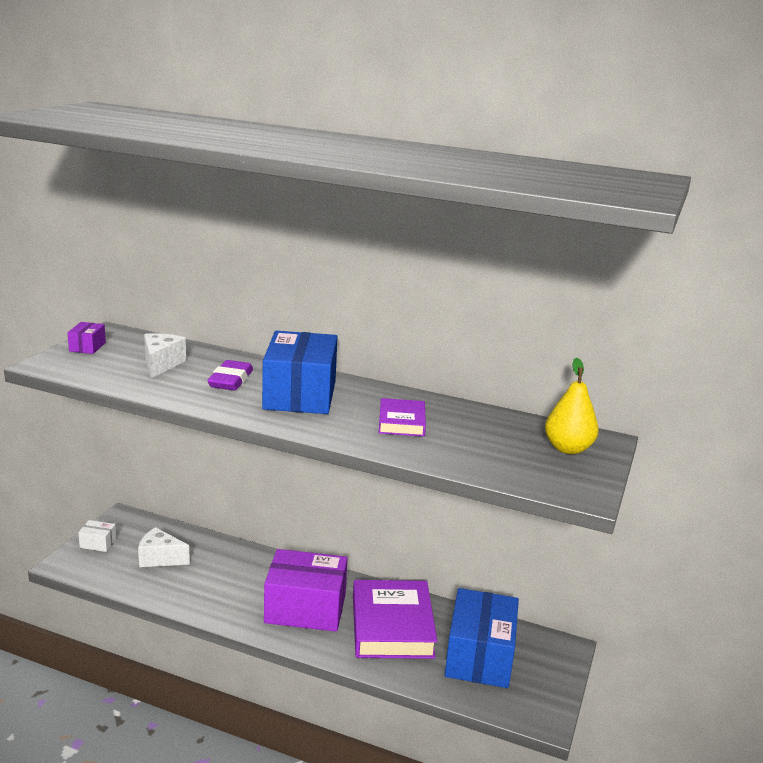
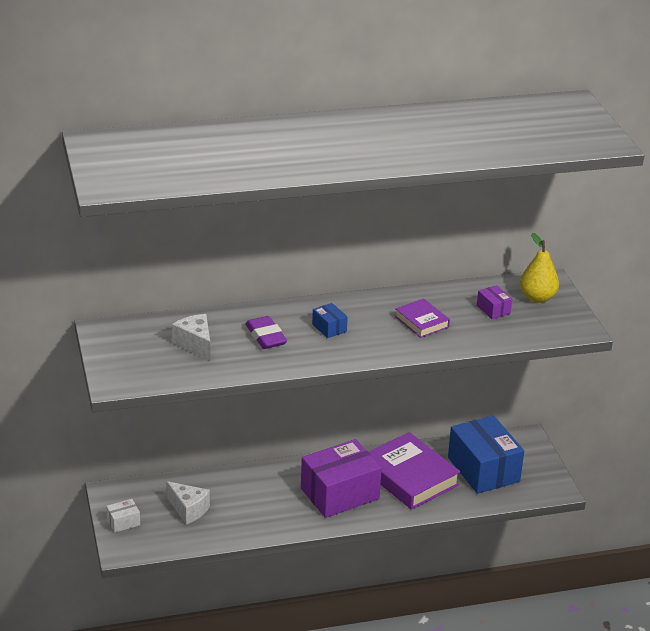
camera: 35 degrees left, 10 degrees up
(87, 347) = (113, 353): purple box -> purple box (493, 309)
(160, 558) = (188, 510): white cheese -> white cheese turned 120 degrees counterclockwise
(300, 395) = (329, 328): blue box -> blue box, size x0.42

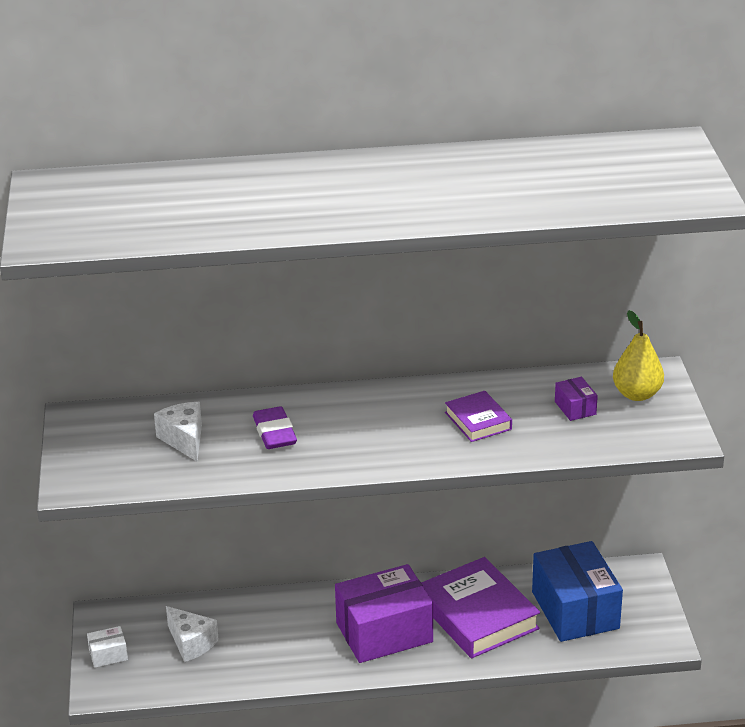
camera: 10 degrees right, 0 degrees up
(329, 328) = (357, 424): blue box -> none

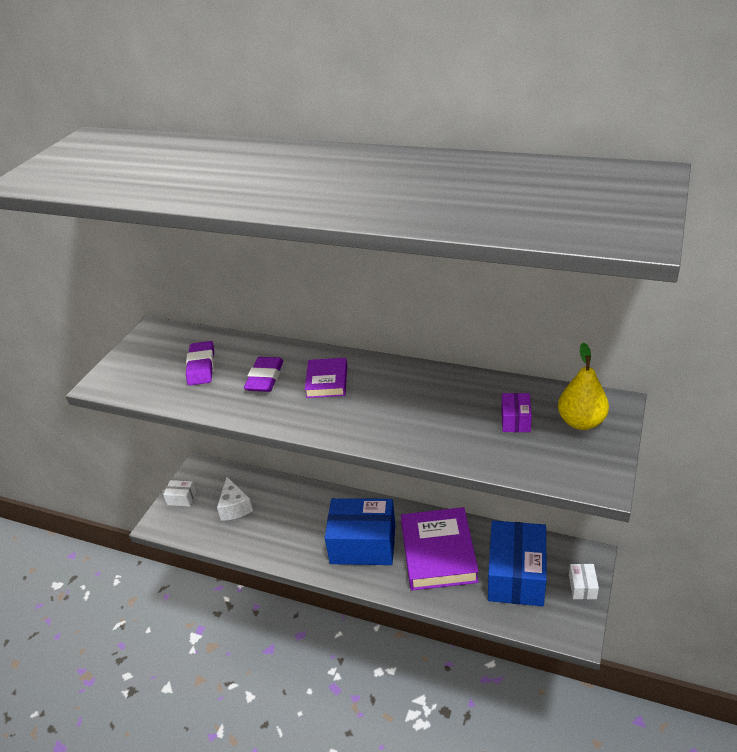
camera: 30 degrees right, 5 degrees up
(184, 440) = (201, 367): white cheese -> purple eraser
(384, 632) = (363, 544): purple box -> blue box
(478, 421) = (424, 410): purple book -> purple book (327, 381)
(648, 599) = (582, 587): none -> white box

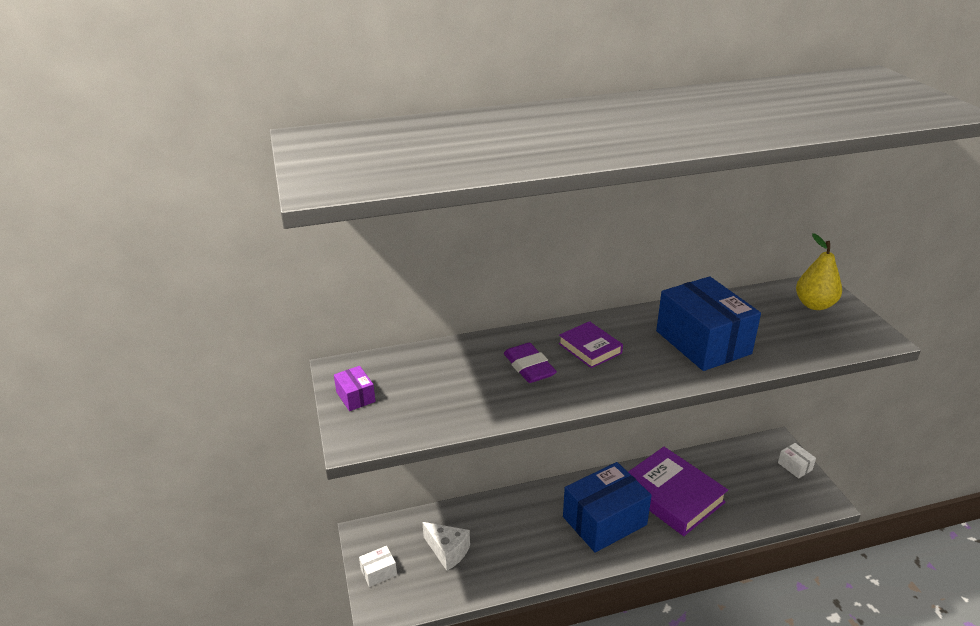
camera: 40 degrees left, 5 degrees down
(201, 367) = (449, 382): purple eraser -> none
(515, 420) = (773, 320): purple box -> purple box (355, 397)
(516, 575) = (744, 482): blue box -> blue box (703, 342)

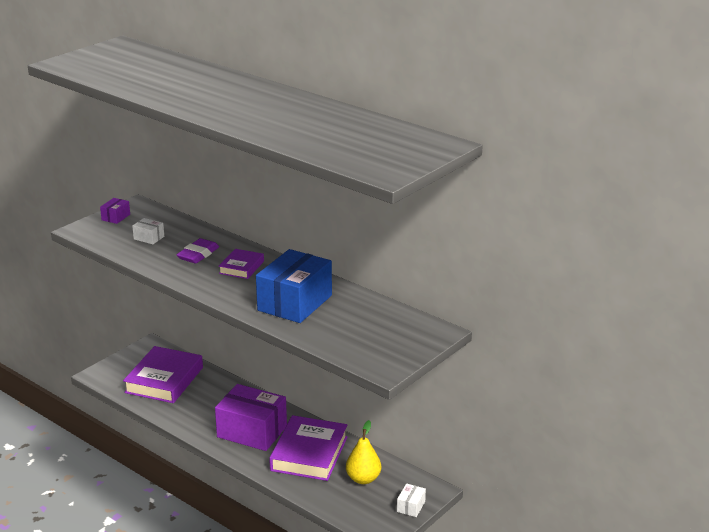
camera: 55 degrees right, 5 degrees down
(378, 572) = (125, 363): white box -> white box (149, 238)
(448, 551) = (164, 380): white cheese -> purple book
(604, 521) = (252, 431): blue box -> purple box
(814, 305) = (405, 335): yellow pear -> yellow pear (363, 479)

